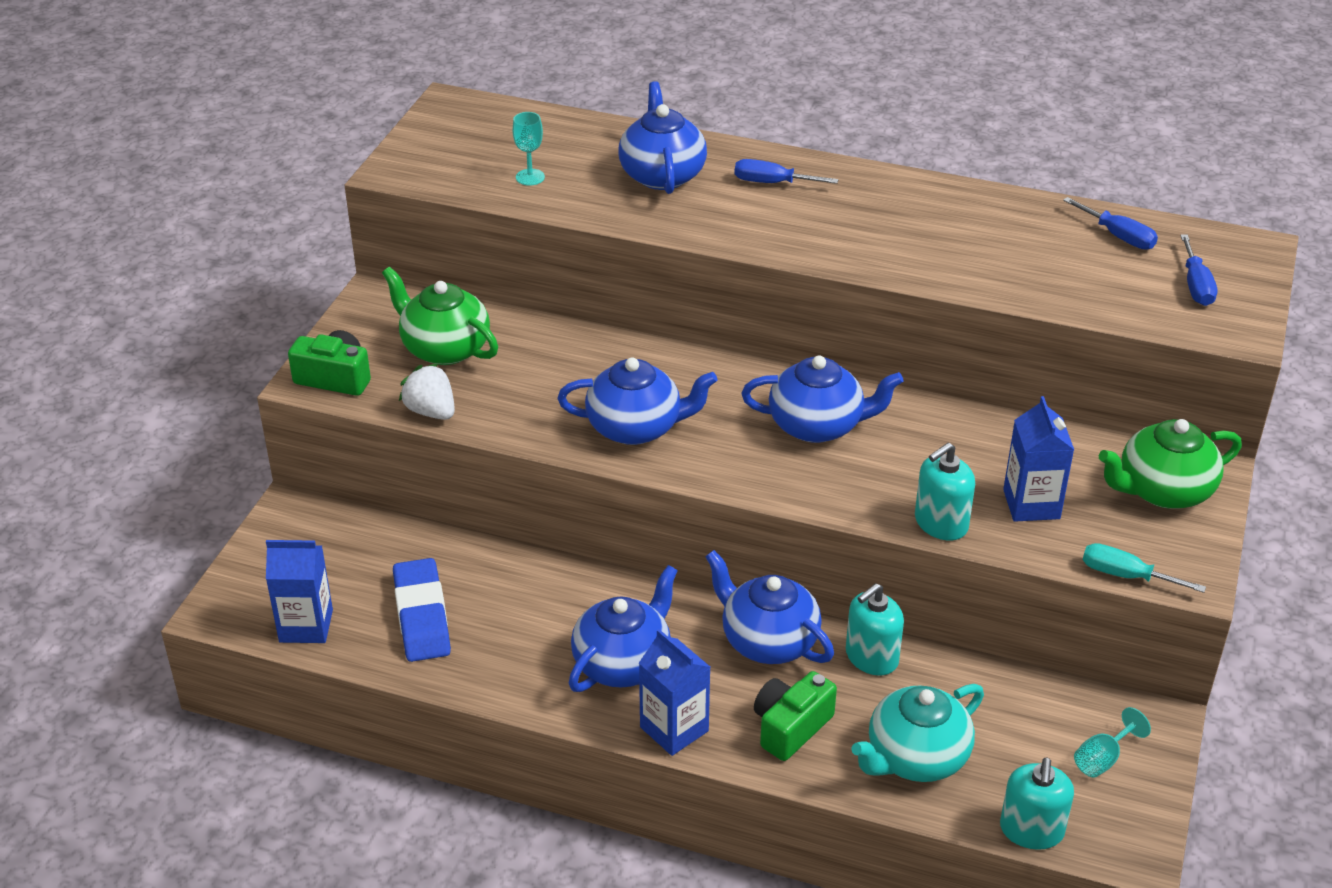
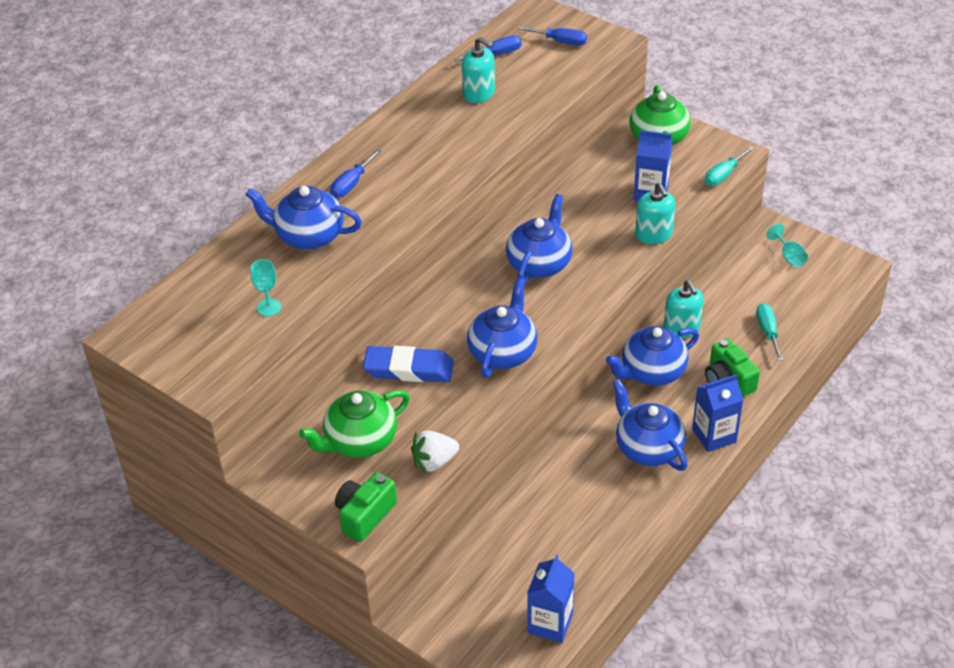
camera: 70 degrees left, 5 degrees up
(422, 616) = (564, 550): blue eraser -> blue eraser (409, 369)
(915, 757) = (768, 332): turquoise teapot -> turquoise screwdriver
(1031, 830) = (833, 300): turquoise soap dispenser -> turquoise soap dispenser (479, 93)

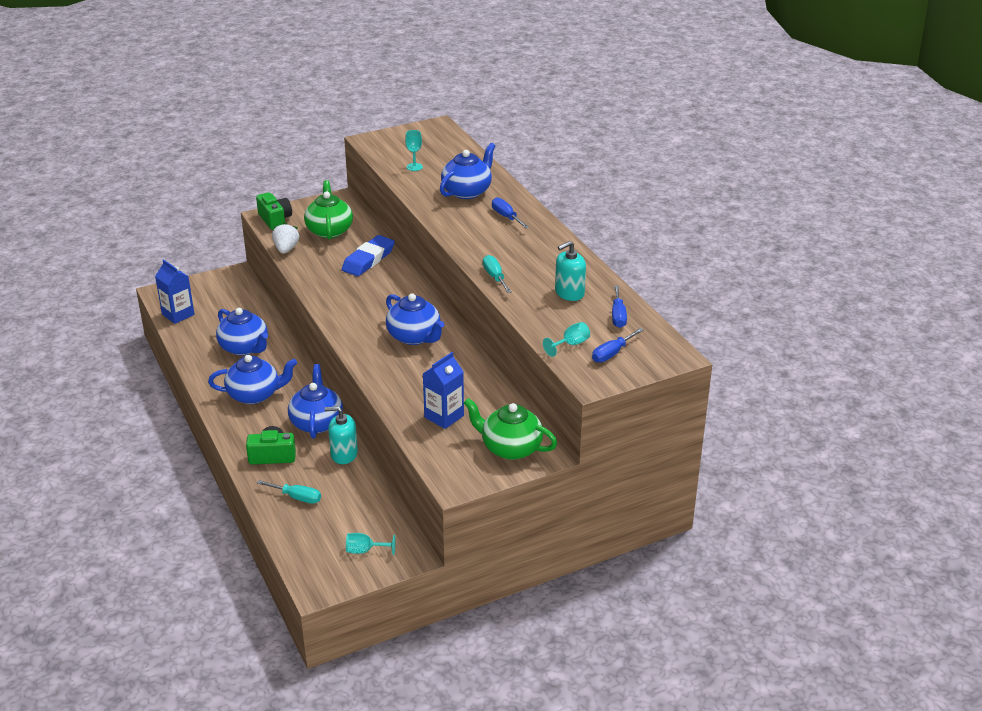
camera: 115 degrees right, 10 degrees down
(503, 352) = (346, 296): blue teapot -> blue teapot (244, 348)
(566, 67) = (571, 344): none -> turquoise goblet
(653, 234) = (394, 399): turquoise soap dispenser -> none
(714, 435) = (233, 427): blue carton -> none
(723, 175) = (430, 465): turquoise screwdriver -> turquoise screwdriver (495, 277)

